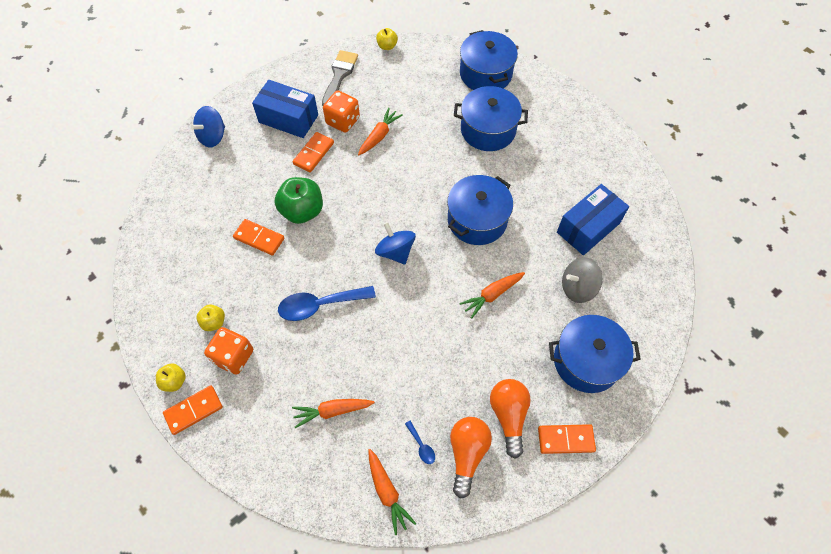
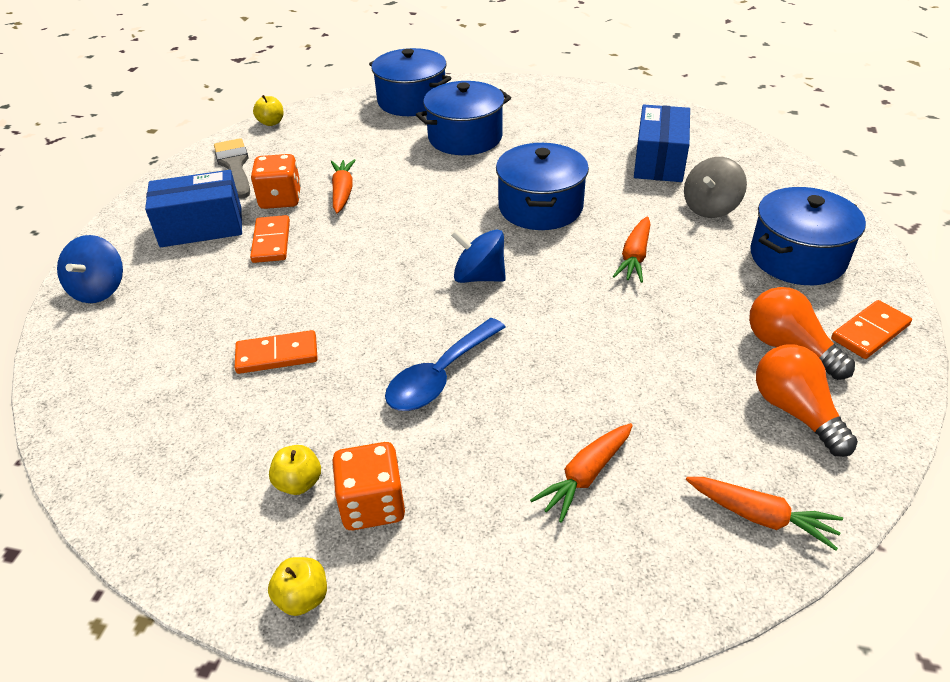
camera: 35 degrees left, 20 degrees down
(194, 410) = (375, 615): orange domino -> none
(302, 211) = (313, 299): green apple -> none
(421, 446) = (737, 439): blue spoon -> none

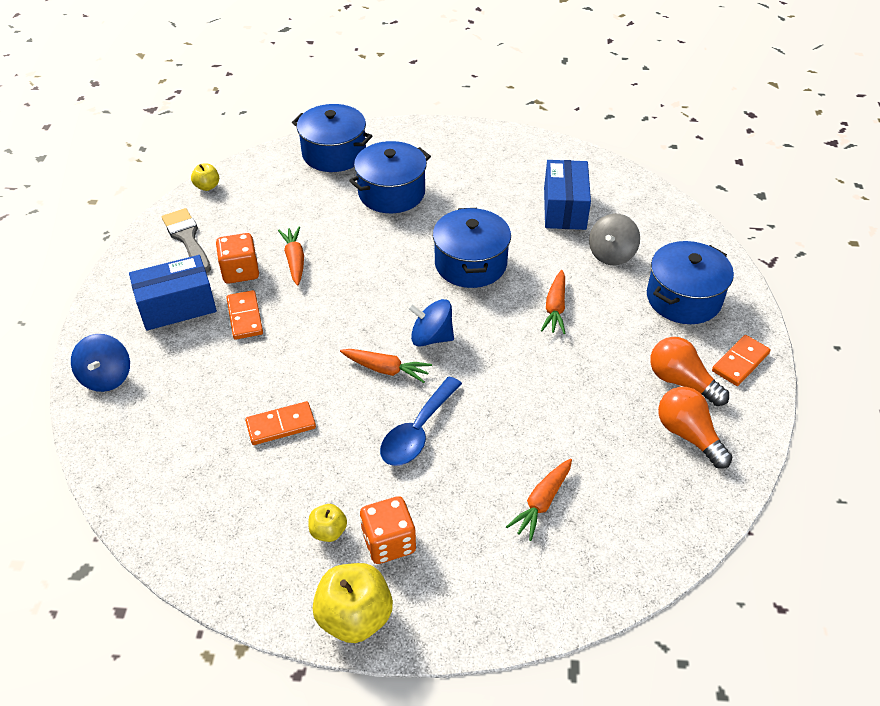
camera: 10 degrees left, 5 degrees up
(302, 598) = (355, 617): yellow apple -> yellow apple, size x1.89
(761, 517) = (668, 520): orange carrot -> orange carrot (386, 369)

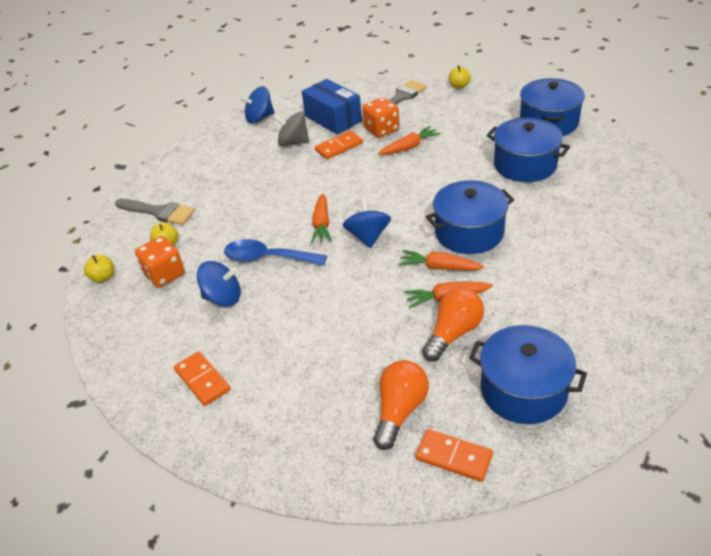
camera: 75 degrees right, 5 degrees down
(248, 531) = (159, 212): none -> grey brush
(281, 425) = (248, 195): orange domino -> orange domino (202, 380)
(355, 617) = (103, 277): yellow apple -> yellow apple, size x0.53
(464, 487) = (223, 298): none -> blue spinning top
(541, 502) = (221, 345): orange carrot -> orange carrot (439, 267)
(564, 208) = (594, 269): blue box -> none
(611, 254) = (551, 319): grey spinning top -> grey spinning top (293, 142)
(688, 435) = (331, 429): orange light bulb -> orange light bulb (453, 333)

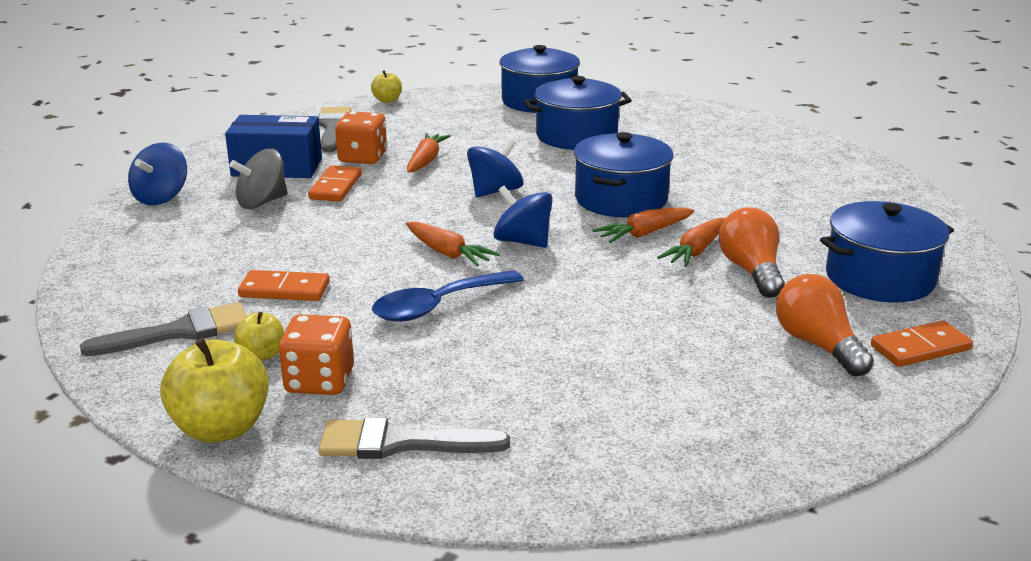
camera: 50 degrees left, 15 degrees down
(103, 277) = (221, 428): yellow apple -> yellow apple, size x1.89
(142, 331) = (400, 443): none -> grey brush
(202, 380) = (575, 438): orange domino -> orange domino (284, 290)
(223, 298) = (450, 362): blue spinning top -> blue spinning top (495, 191)

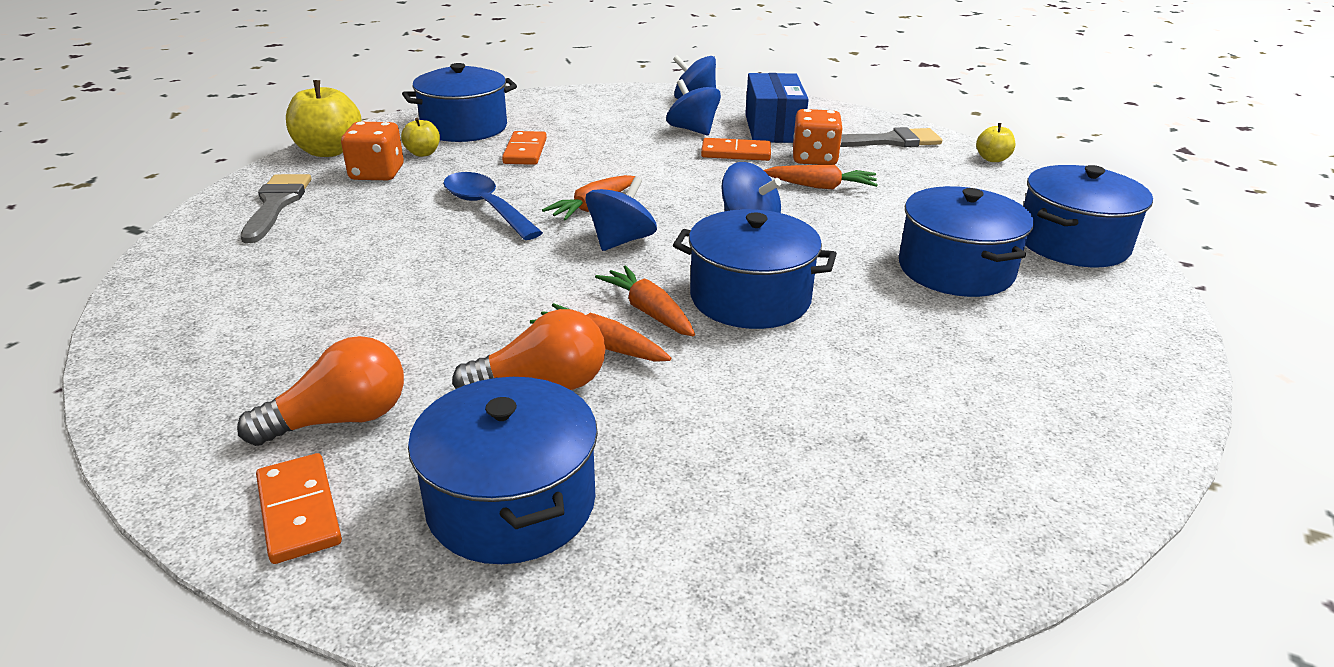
camera: 85 degrees right, 5 degrees up
(179, 332) = (464, 127): grey brush -> blue pot
(262, 202) = (692, 130): grey spinning top -> blue spinning top

